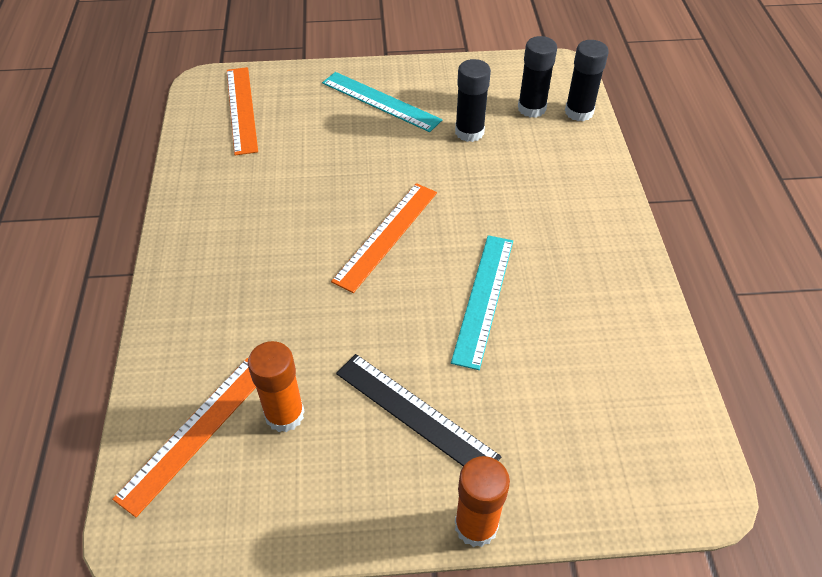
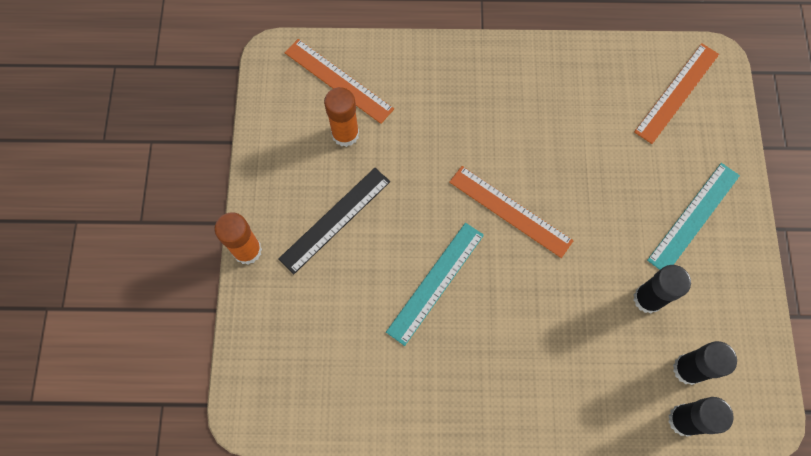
camera: 95 degrees right, 20 degrees up
(241, 109) = (677, 92): orange ruler -> orange ruler turned 45 degrees counterclockwise
(484, 299) = (435, 282): turquoise ruler -> turquoise ruler turned 75 degrees counterclockwise

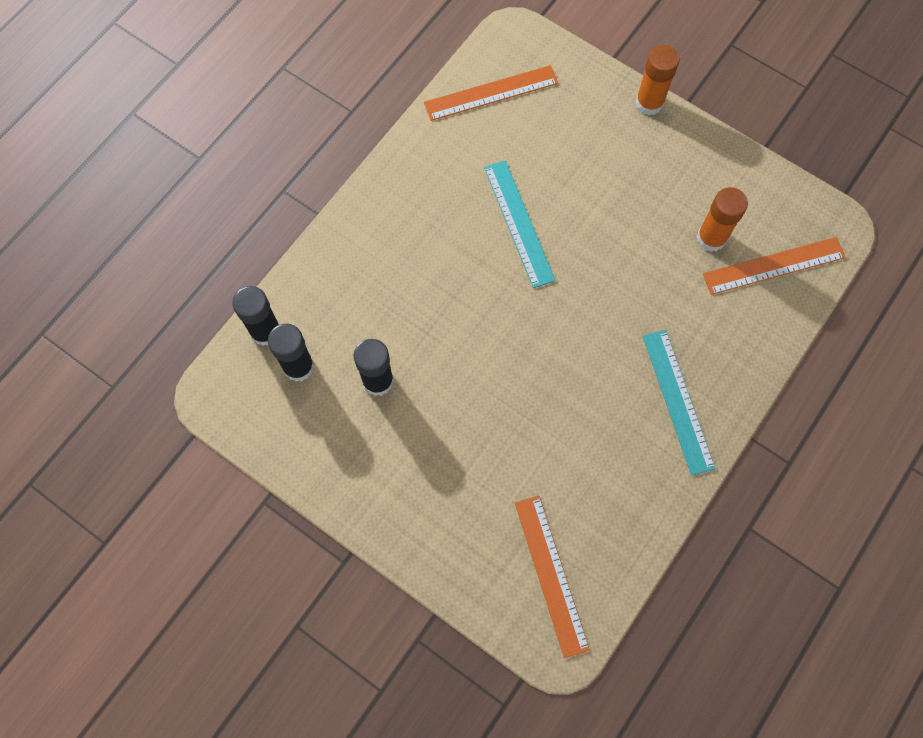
camera: 125 degrees right, 0 degrees up
(335, 220) = (631, 181): black ruler -> none
(510, 211) = (539, 325): orange ruler -> orange ruler (491, 93)
(693, 217) = (417, 482): turquoise ruler -> turquoise ruler (678, 401)

